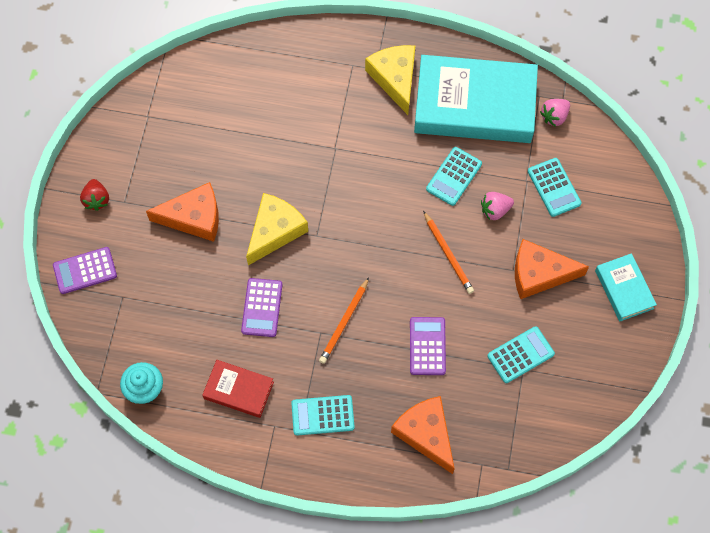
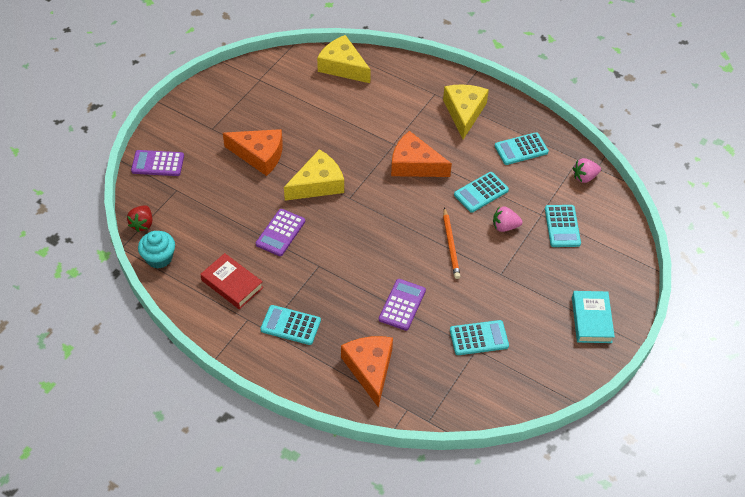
camera: 20 degrees right, 15 degrees down
(96, 200) = (192, 120): red strawberry -> red strawberry (142, 224)
(235, 64) = (342, 67): none -> yellow cheese
(344, 322) = (342, 265): orange pencil -> none
(474, 105) = (521, 149): turquoise book -> turquoise calculator
(539, 274) = (521, 284): orange cheese -> orange cheese (414, 165)

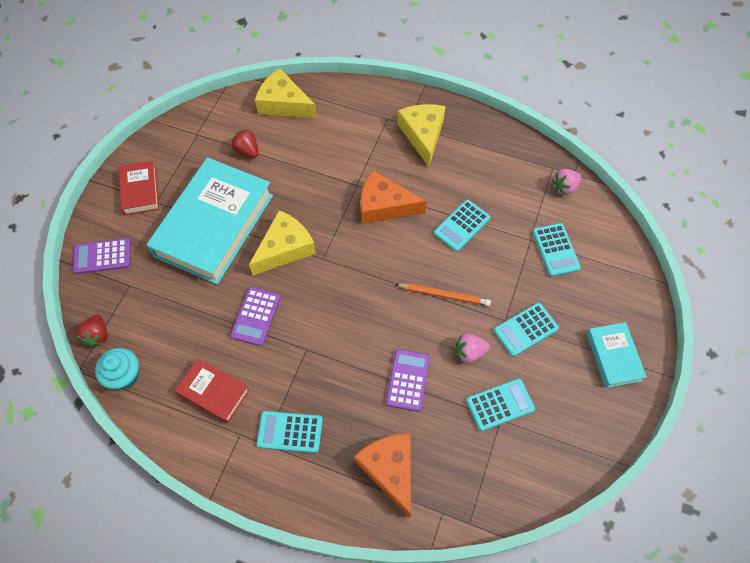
camera: 10 degrees left, 10 degrees up
(200, 117) = (140, 190): none -> red book
(259, 155) = (214, 225): orange cheese -> turquoise book
(301, 100) = (247, 151): none -> red strawberry
(451, 245) = (444, 295): orange pencil -> orange pencil turned 60 degrees counterclockwise
(505, 226) = (496, 262): pink strawberry -> pink strawberry (469, 352)
(521, 149) = (491, 167): turquoise calculator -> turquoise calculator (525, 329)

